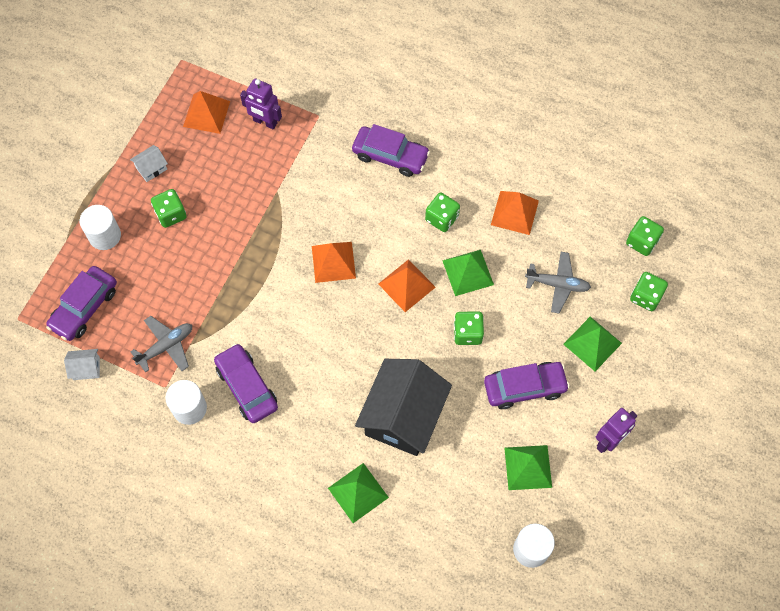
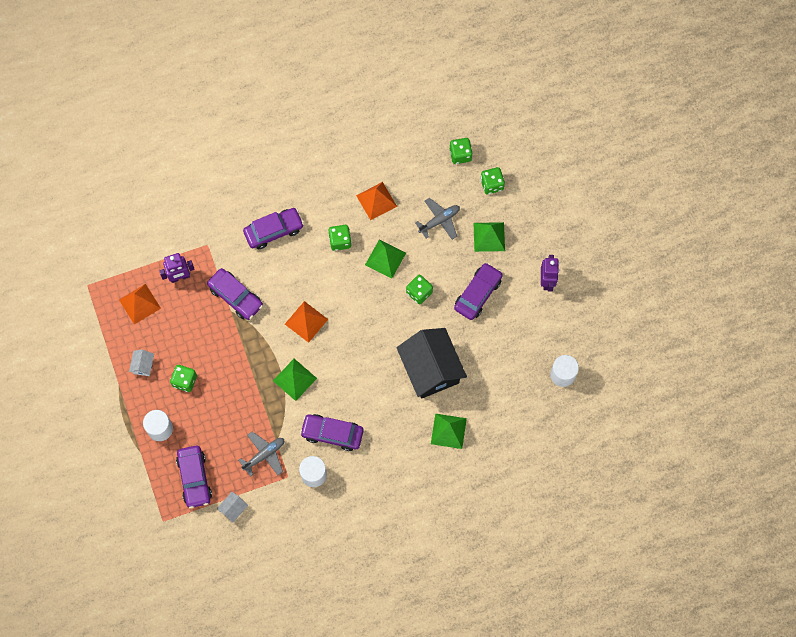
camera: 45 degrees left, 5 degrees up
(166, 346) = (264, 455): grey plane -> grey plane turned 45 degrees clockwise
(294, 182) = (235, 297): none -> purple car
(406, 285) = (360, 297): orange pyramid -> none
(528, 467) = (520, 334): green pyramid -> green pyramid (294, 379)

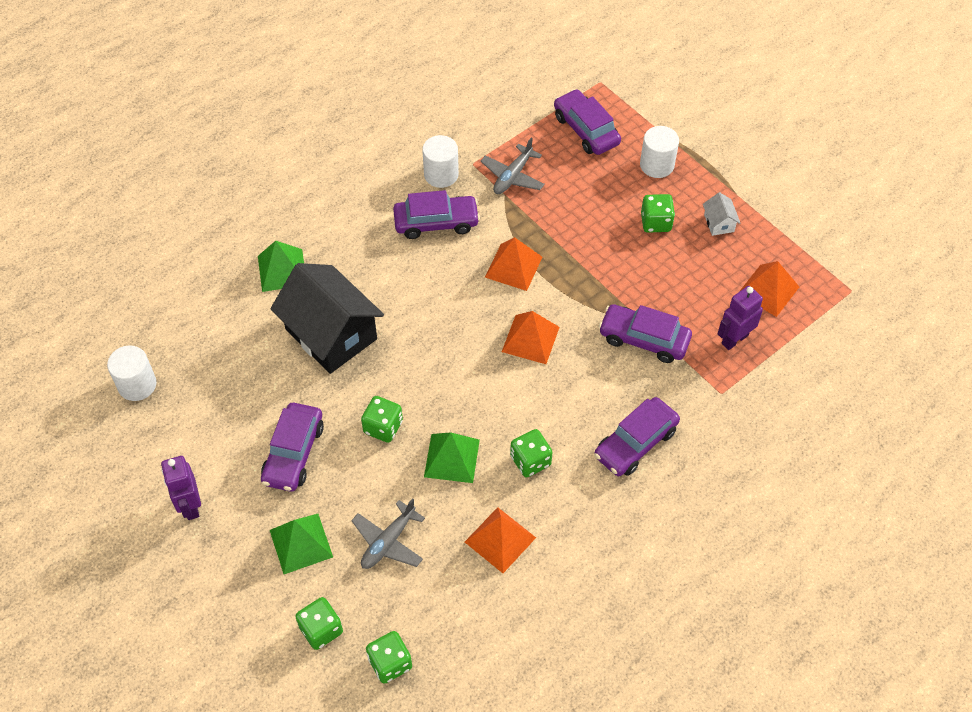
camera: 160 degrees right, 15 degrees down
(233, 509) = (523, 115): white house -> none
(294, 379) = (513, 267): green pyramid -> orange pyramid

